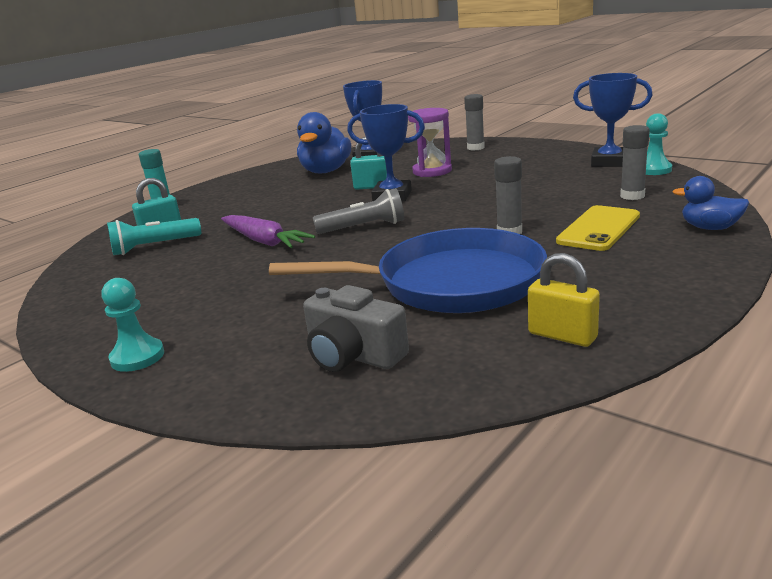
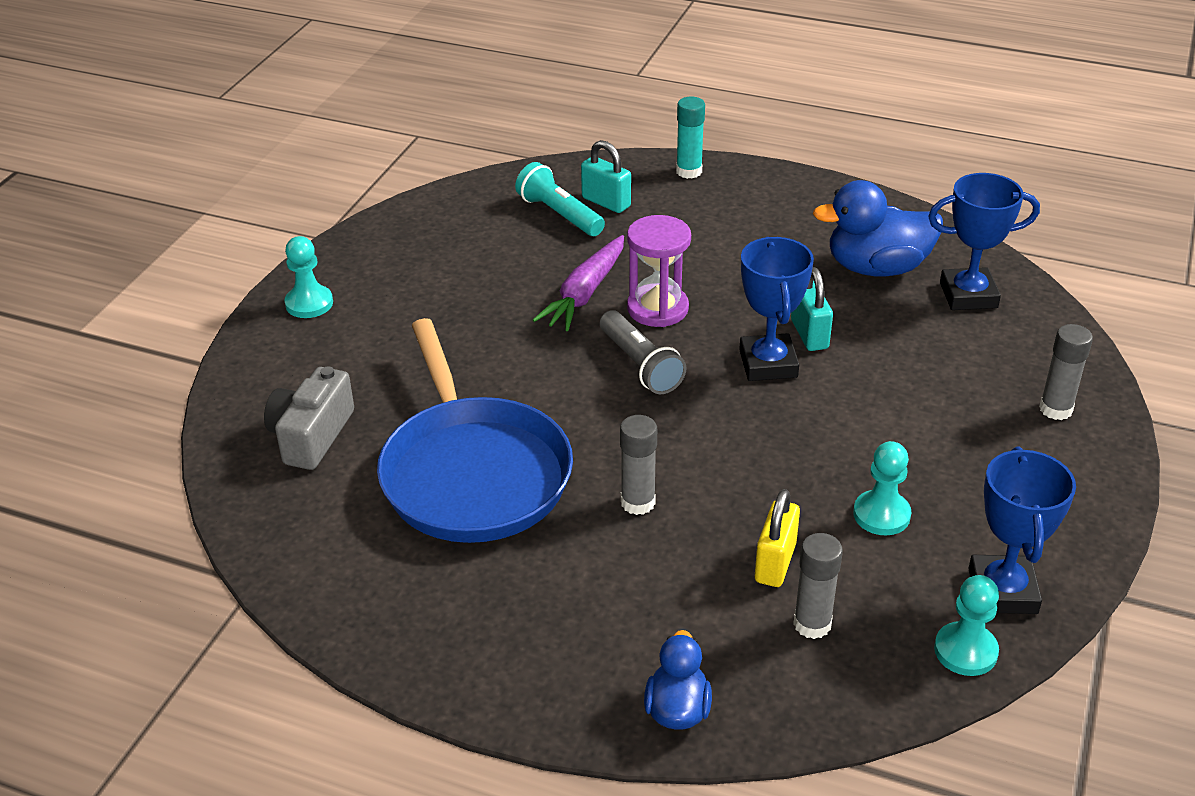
camera: 70 degrees right, 15 degrees up
(432, 171) = (901, 381): purple hourglass -> purple hourglass (657, 309)
(543, 179) = (881, 515): none -> turquoise pawn
(562, 336) = (351, 575): yellow padlock -> yellow padlock (775, 563)
(598, 229) = (661, 590): yellow phone -> none

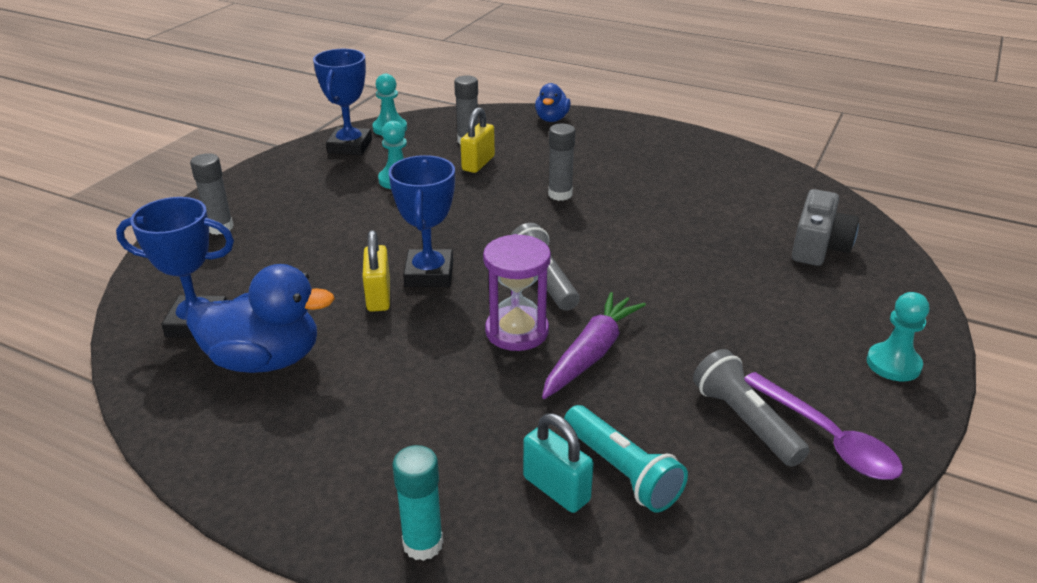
camera: 175 degrees left, 5 degrees down
(398, 244) = (827, 438): none -> purple spoon
(459, 251) = (745, 421): none -> grey flashlight
(473, 473) = (680, 216): blue pan -> none
(809, 334) = (378, 296): turquoise padlock -> yellow padlock

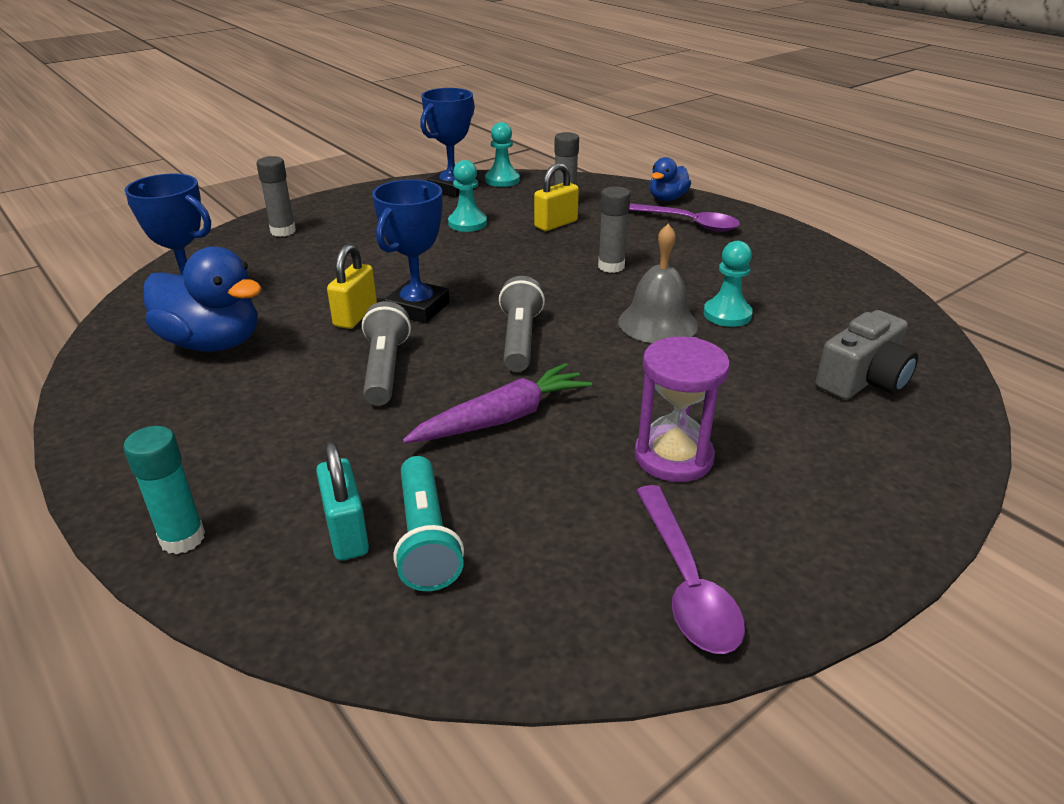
camera: 25 degrees right, 0 degrees up
(517, 331) = (449, 378): purple hourglass -> purple hourglass (673, 457)
(586, 139) = (686, 223): none -> purple spoon
(639, 237) = (658, 323): none -> grey bell
(745, 421) = (604, 533): grey flashlight -> grey flashlight (385, 369)
(893, 364) = (846, 530): turquoise pawn -> turquoise pawn (727, 314)

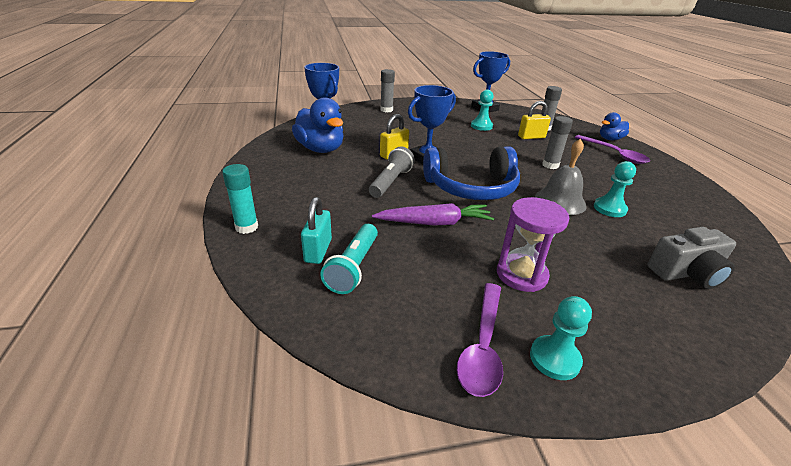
camera: 25 degrees right, 0 degrees up
(502, 180) = (515, 110): turquoise pawn -> turquoise pawn (554, 359)
(520, 339) = (471, 187): grey flashlight -> blue headphones

